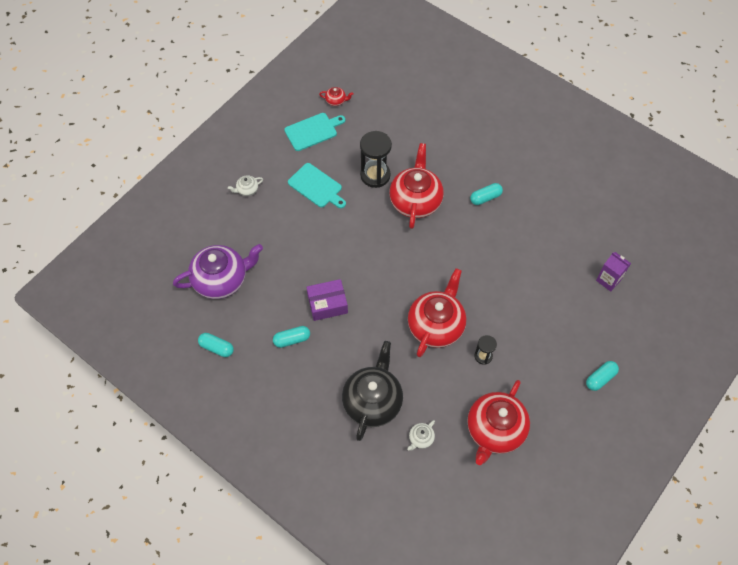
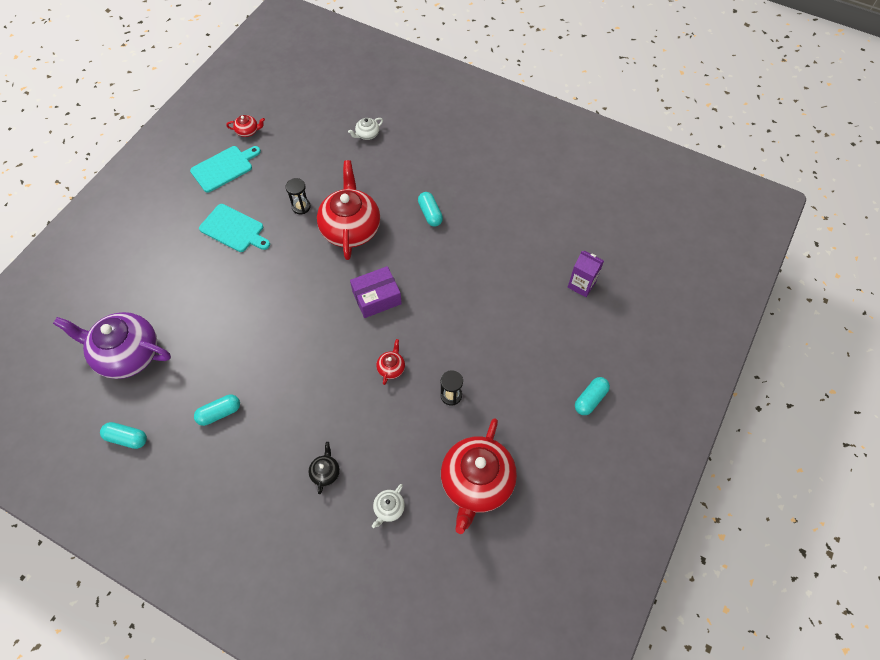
camera: 10 degrees left, 0 degrees up
(221, 279) = (127, 354): purple teapot -> purple teapot turned 135 degrees counterclockwise
(247, 190) = (151, 244): white teapot -> white teapot (367, 134)
(327, 304) = (259, 363): purple box -> purple box (377, 297)
(373, 401) = (325, 472): black teapot -> black teapot, size x0.42
(375, 175) = (301, 207): black hourglass -> black hourglass, size x0.54
(436, 325) = (391, 368): red teapot -> red teapot, size x0.42
(485, 198) = (430, 214): turquoise capsule -> turquoise capsule turned 75 degrees counterclockwise

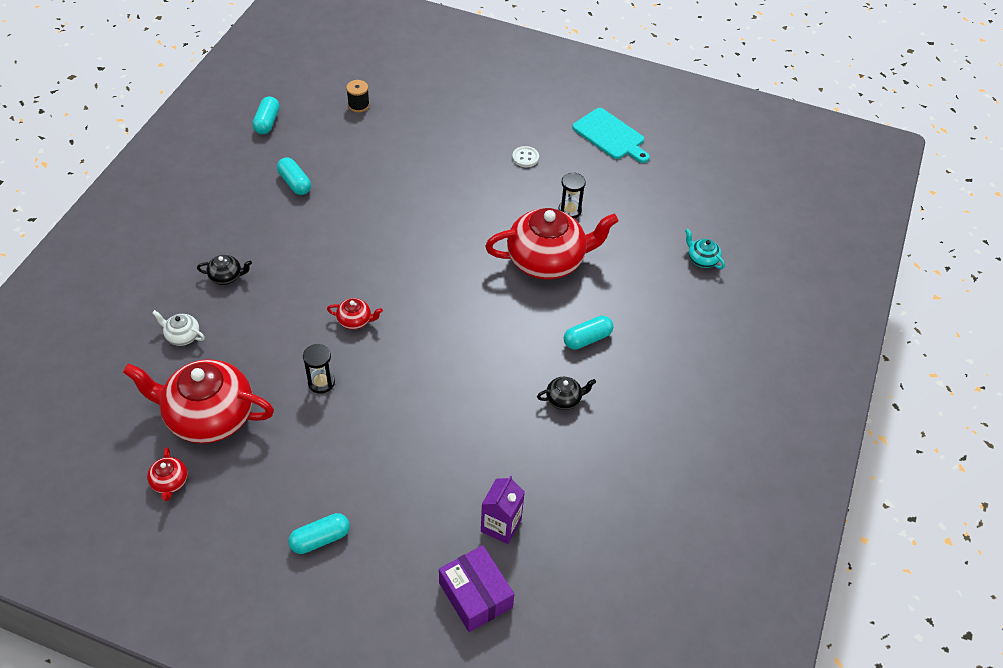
camera: 80 degrees right, 10 degrees down
(127, 354) = (358, 105): purple teapot -> black spool
(234, 229) = (525, 158): turquoise cutting board -> white button
(248, 131) = (671, 147): red teapot -> red teapot (170, 482)
(367, 134) = (702, 259): white teapot -> turquoise teapot
(377, 297) = (450, 297): purple box -> purple box (475, 595)
(482, 235) = (564, 399): none -> black teapot
(590, 399) = (320, 539): turquoise capsule -> turquoise capsule turned 60 degrees counterclockwise

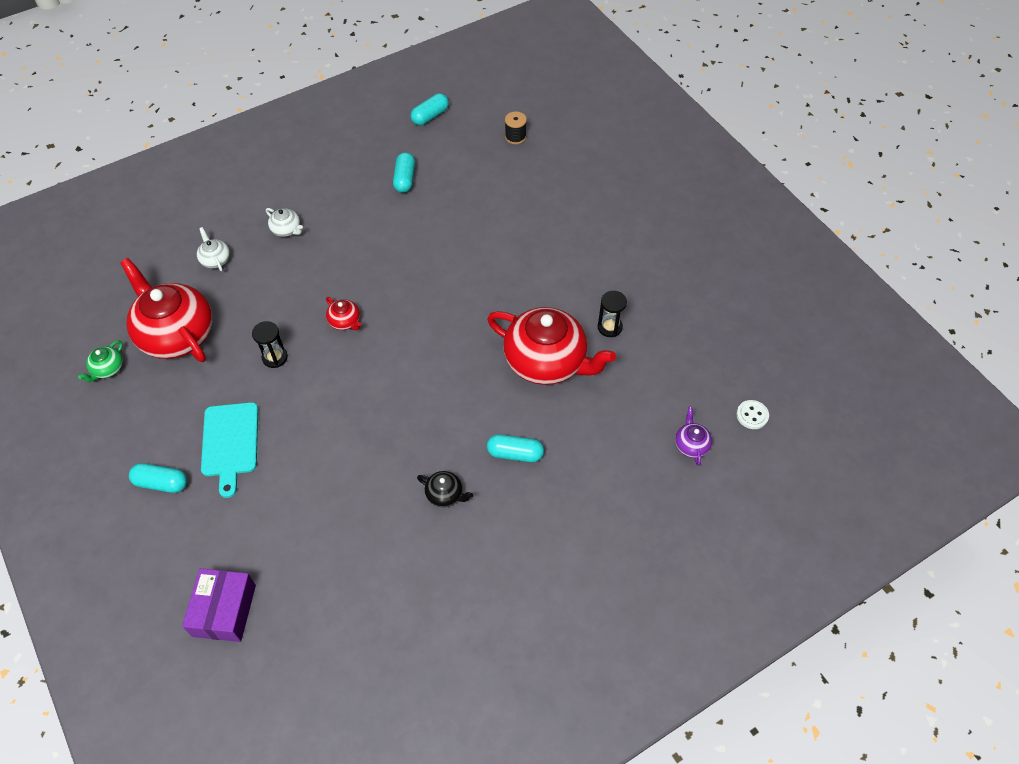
camera: 40 degrees right, 5 degrees up
(170, 482) = (108, 369): red teapot -> green teapot
(226, 277) = (286, 230): black teapot -> white teapot
(501, 525) = (295, 567): purple carton -> none
(525, 158) = (615, 257): white button -> white button (752, 415)
(610, 136) = (714, 277): turquoise cutting board -> turquoise cutting board (230, 443)
(702, 259) = (691, 445): turquoise teapot -> purple teapot

